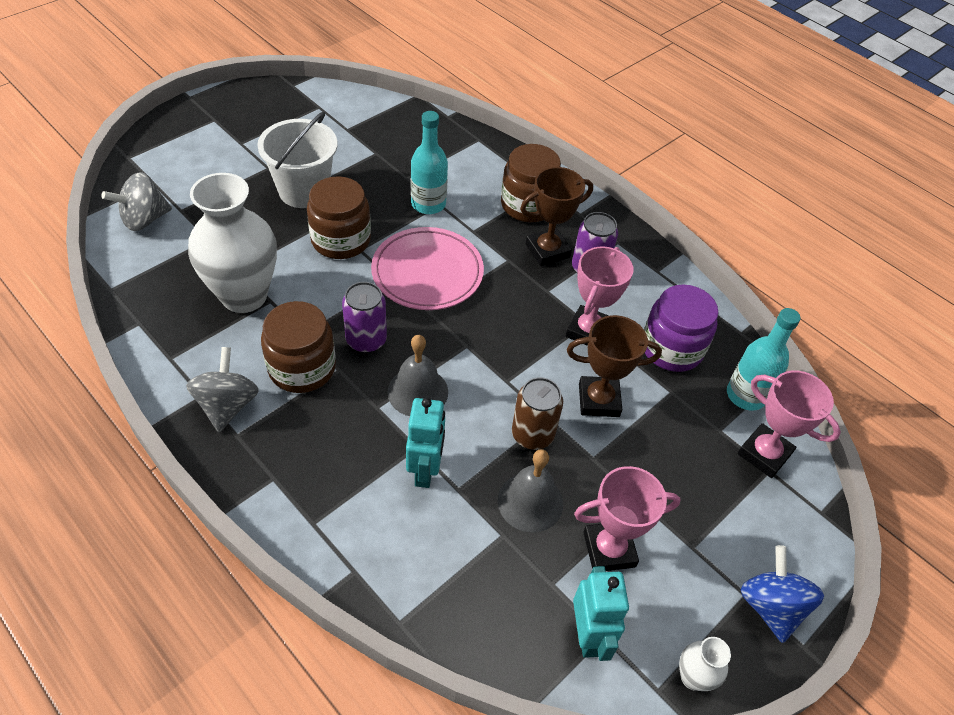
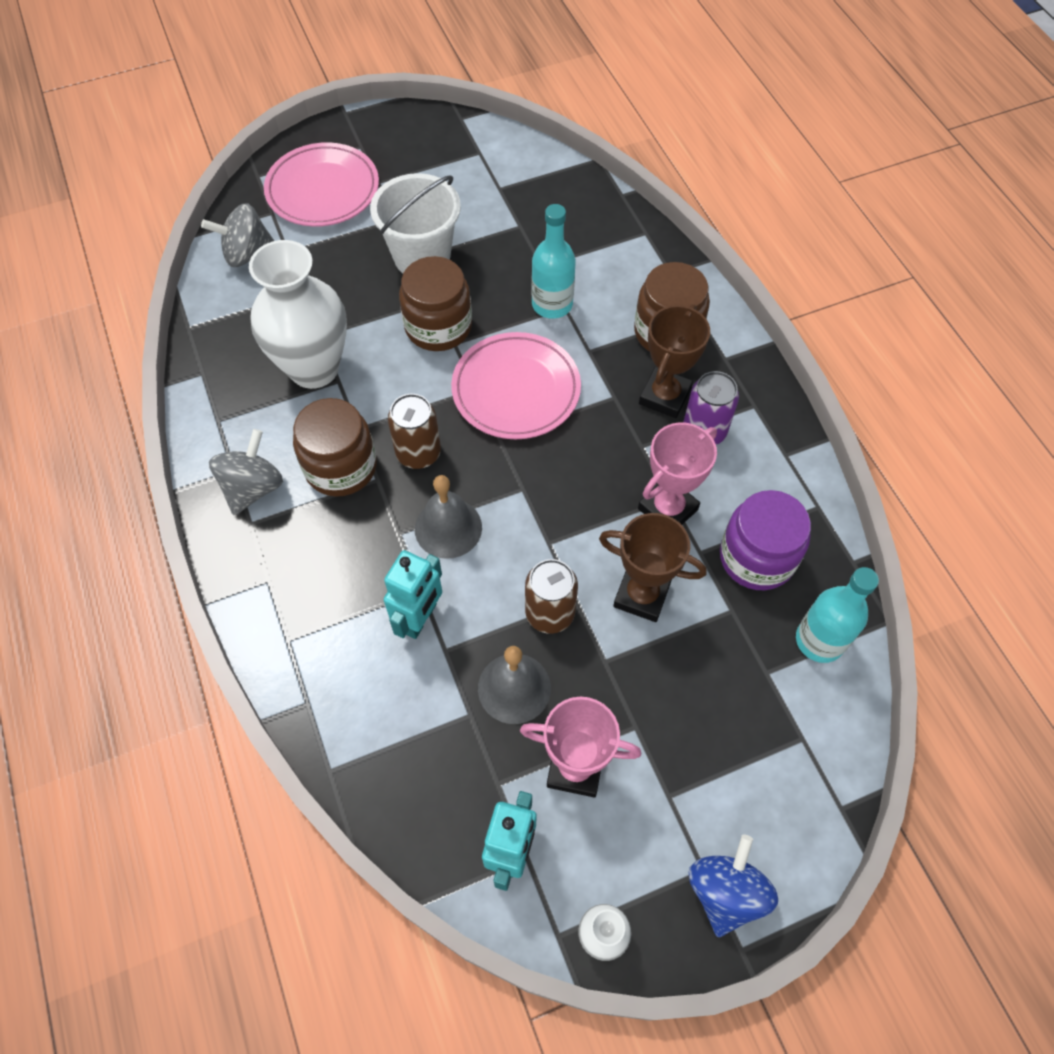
camera: 25 degrees right, 10 degrees up
(194, 157) = (323, 190): none -> pink plate
(366, 340) = (418, 453): purple can -> brown can
(547, 250) = (664, 396): brown trophy -> brown trophy turned 60 degrees counterclockwise
(764, 454) = (806, 717): pink trophy -> none

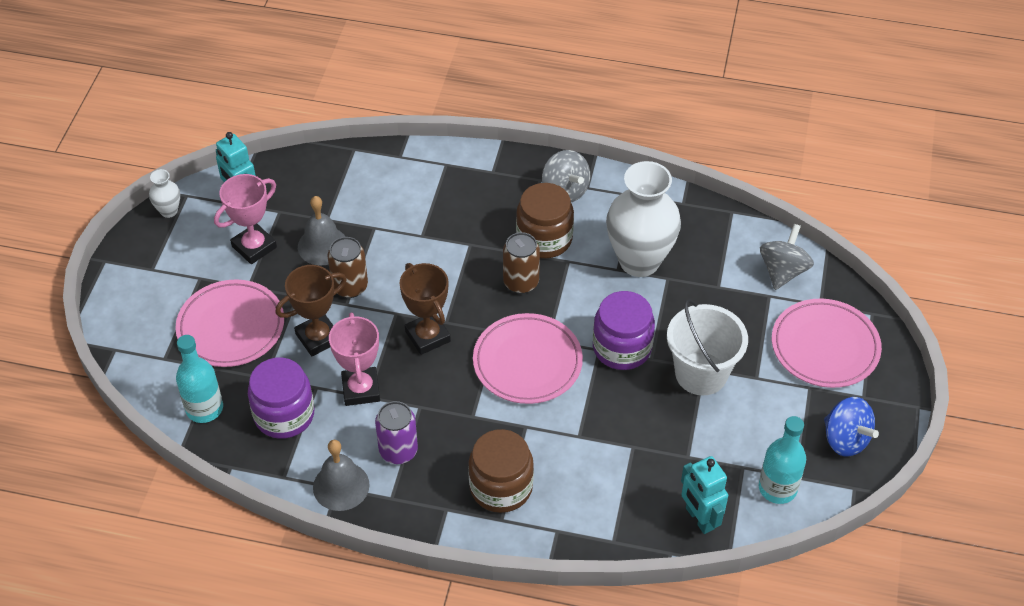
camera: 125 degrees right, 10 degrees down
(420, 618) = (404, 226): turquoise robot -> turquoise robot (699, 519)
(438, 327) = (622, 348): brown jar -> purple jar
(448, 528) = (452, 269): grey bell -> grey bell (341, 486)
(552, 304) = (588, 429): turquoise bottle -> turquoise bottle (777, 488)
(664, 396) = (447, 447): brown trophy -> brown trophy (427, 336)
(703, 699) = (231, 327): none -> pink plate
(725, 892) = (133, 271): blue spinning top -> blue spinning top (845, 439)

